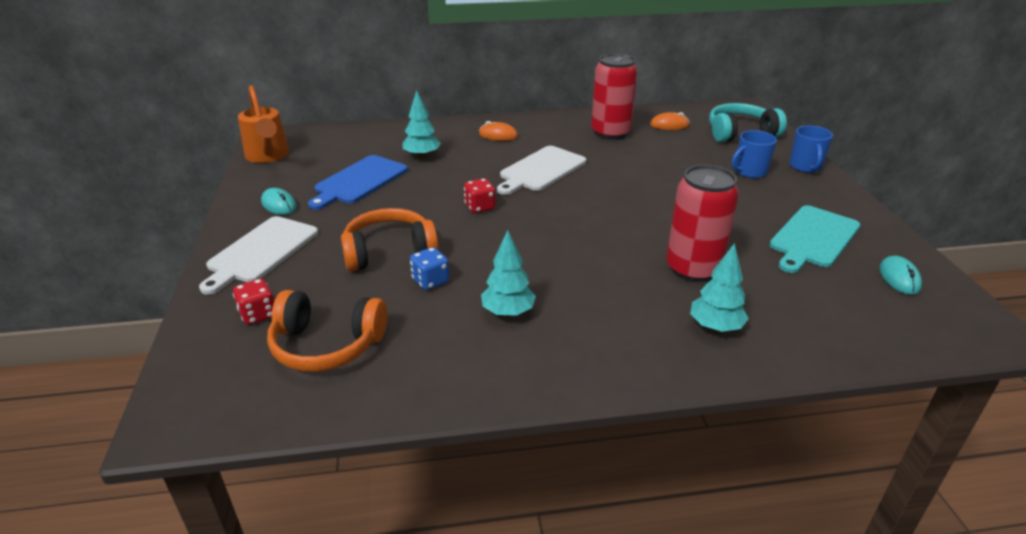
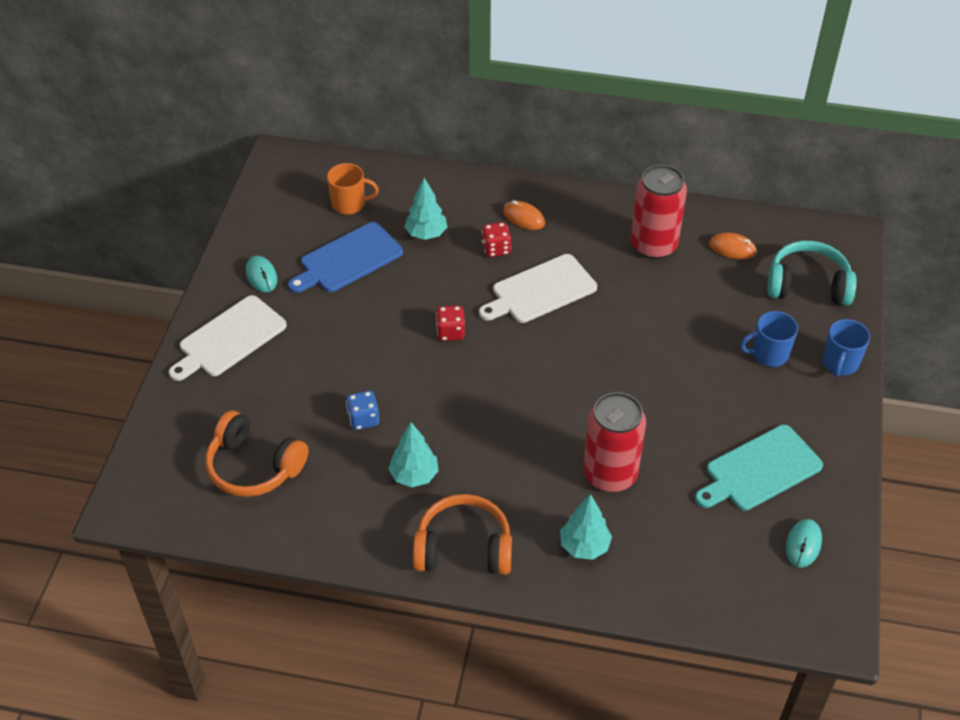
camera: 20 degrees right, 15 degrees up
(258, 315) = (209, 416): red dice -> red dice (496, 249)
(268, 156) = (270, 194): orange watering can -> none
(344, 151) = (349, 204): none -> orange mug
(389, 252) = (341, 371): orange headphones -> orange headphones (463, 548)

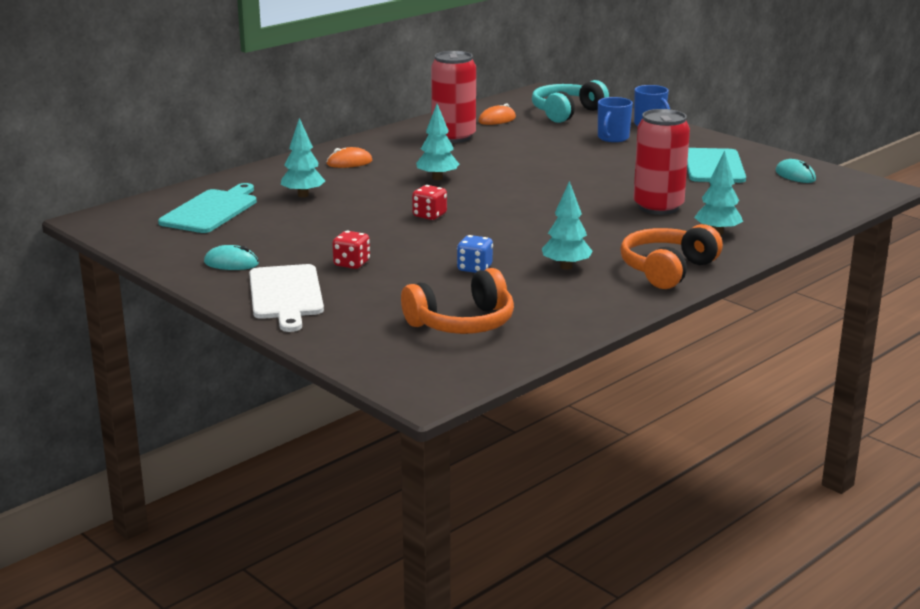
camera: 55 degrees left, 25 degrees down
(348, 259) = (277, 227): blue cutting board -> none
(349, 204) = (211, 210): orange mug -> turquoise cutting board
(496, 249) = (366, 179): red dice -> red dice (351, 264)
(540, 290) = (437, 178): white cutting board -> turquoise tree

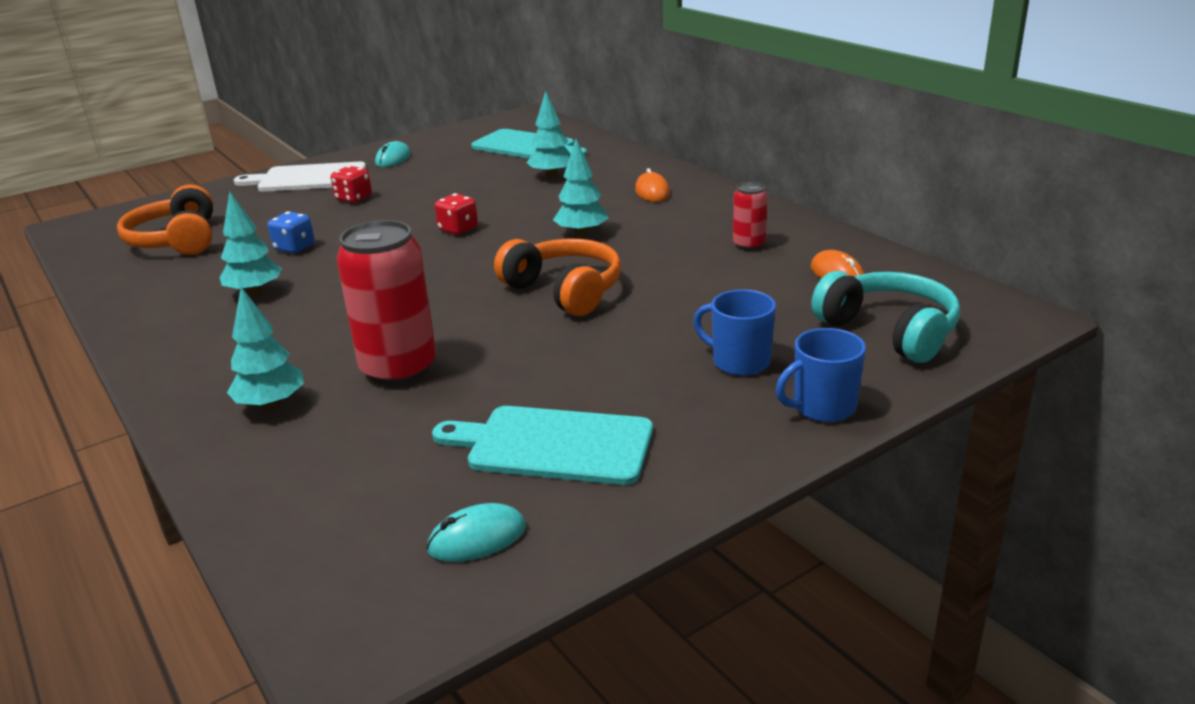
camera: 100 degrees right, 5 degrees up
(453, 137) = (749, 245): red can -> red can, size x0.51
(667, 270) = (187, 352): orange headphones -> orange headphones (564, 291)

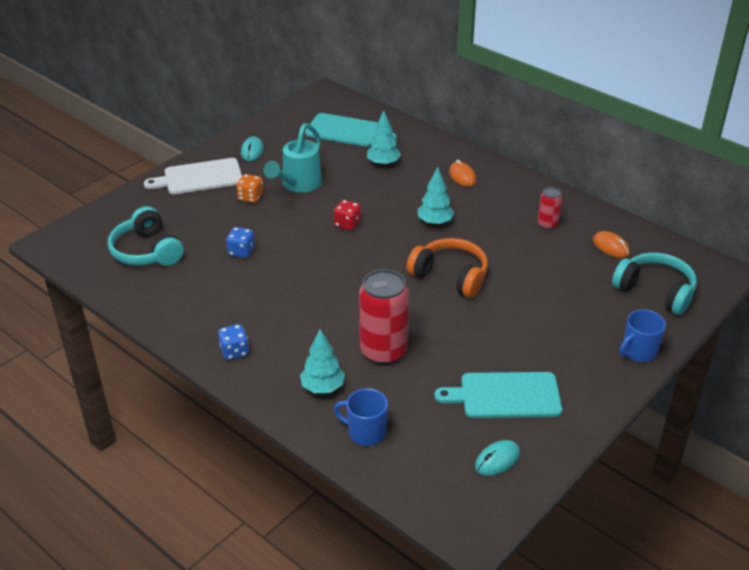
camera: 15 degrees left, 10 degrees up
(177, 240) = (146, 251): orange headphones -> turquoise headphones
(186, 351) = (234, 351): none -> blue dice
(255, 292) = (243, 296): turquoise tree -> none
(353, 198) = (250, 197): red dice -> orange dice
(424, 190) = (298, 185): none -> turquoise watering can
(739, 362) = (581, 324): blue mug -> blue mug (365, 432)

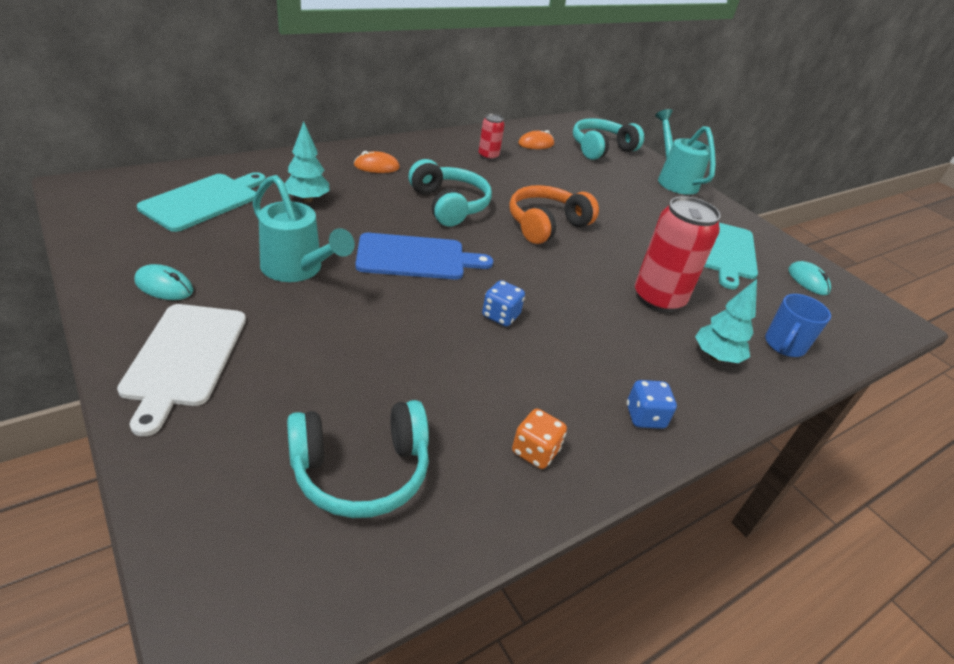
camera: 80 degrees left, 0 degrees up
(241, 251) = (424, 359): blue dice -> blue dice (500, 316)
(250, 197) = (292, 318): orange dice -> orange dice (535, 451)
(347, 224) = (416, 258): red dice -> blue cutting board
(435, 222) = (449, 205): turquoise tree -> turquoise headphones
(638, 352) = (673, 180): blue mug -> turquoise watering can

